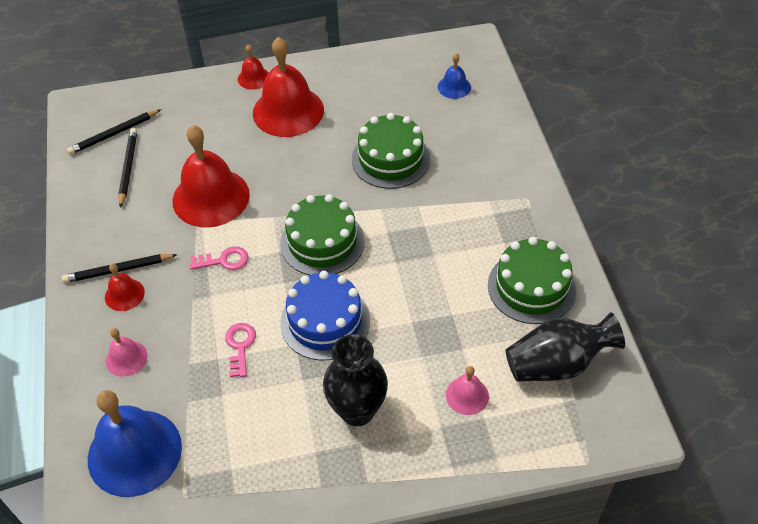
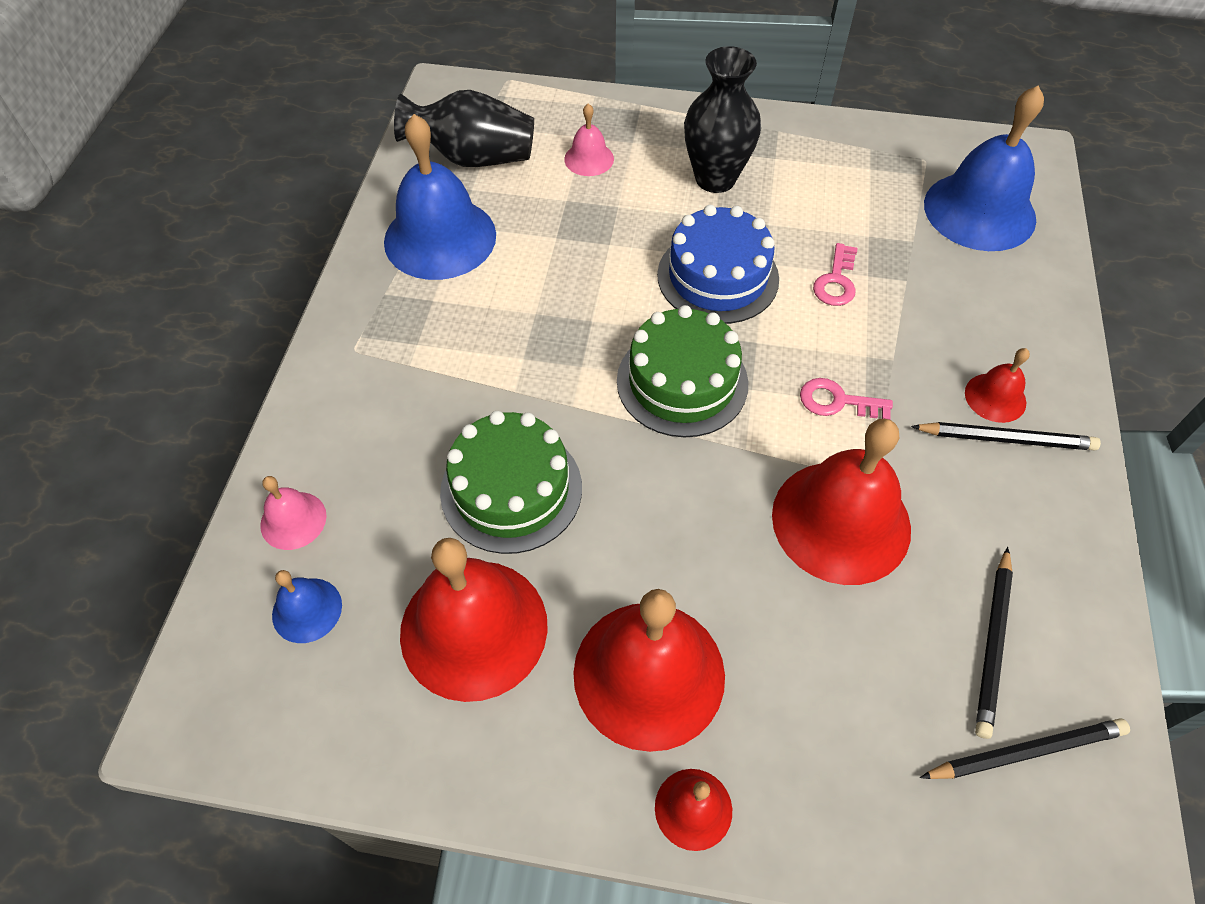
camera: 160 degrees left, 5 degrees up
(126, 358) = (991, 311): pink bell -> pink bell (293, 520)
(375, 103) = (474, 628): none -> red bell
(531, 287) = (440, 238): green cake -> blue bell

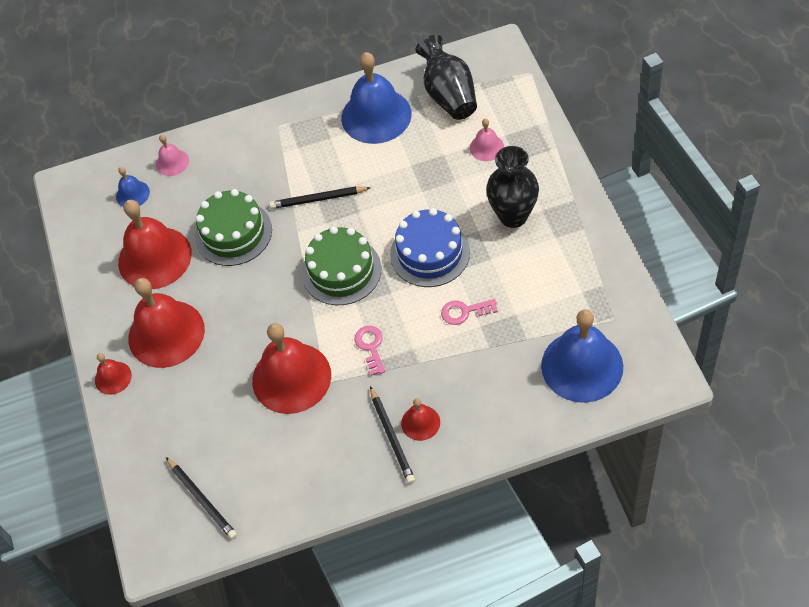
camera: 70 degrees right, 0 degrees up
(992, 644) = (254, 469): black pencil -> black pencil (318, 199)

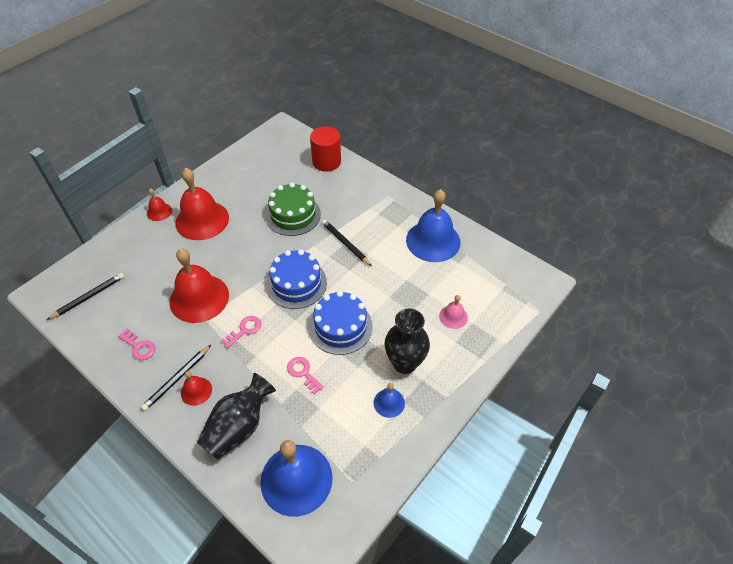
camera: 50 degrees right, 5 degrees down
(132, 194) = (292, 156): blue bell -> blue bell (389, 403)
(154, 257) = (253, 188): red bell -> none
(172, 162) = (326, 162): pink bell -> red cylinder
(202, 500) = (89, 297): black pencil -> black pencil turned 150 degrees counterclockwise
(320, 463) = (139, 347): none -> pink key
(341, 271) = (296, 284): green cake -> blue cake
(449, 95) = (481, 272): black vase -> black vase (239, 427)

